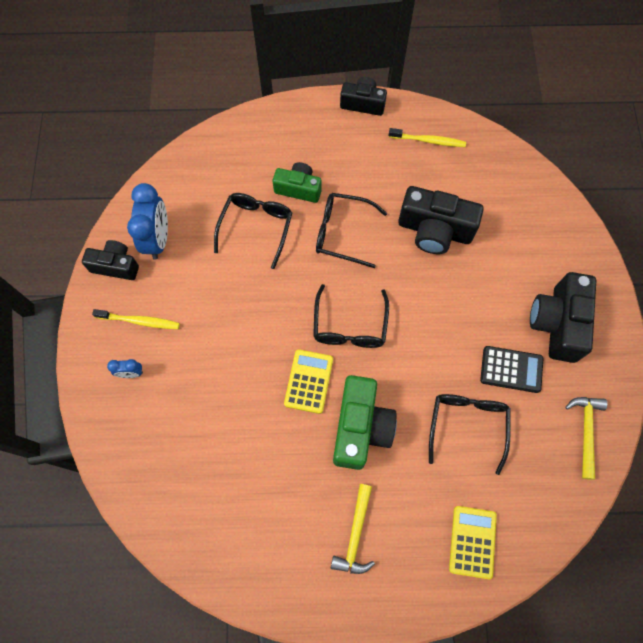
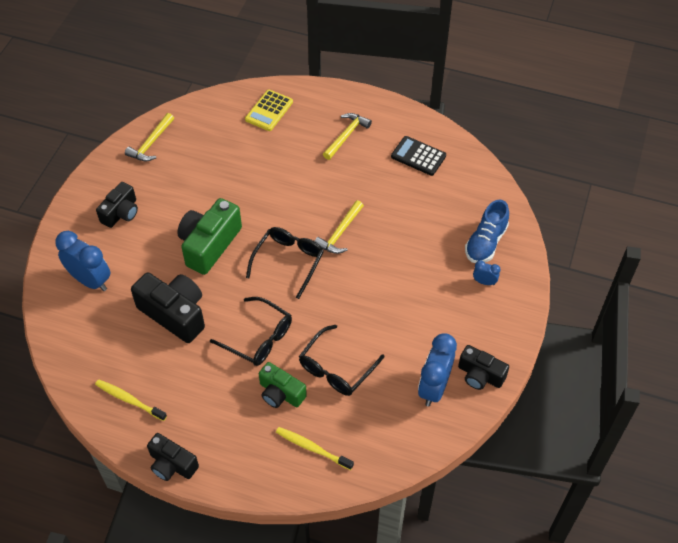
camera: 160 degrees left, 15 degrees down
(139, 321) = (468, 320): yellow toothbrush -> yellow toothbrush (312, 448)
(139, 427) = (485, 242): none -> blue shoe
(308, 381) = (340, 233): yellow calculator -> yellow hammer
(360, 427) = (313, 192): green camera -> green camera (209, 244)
(467, 425) = (233, 171): black glasses -> none
(511, 369) = (178, 194): black calculator -> black calculator (418, 156)
(536, 236) = (90, 280): none -> blue clock
(557, 323) = (121, 213): black camera -> black camera, size x0.63

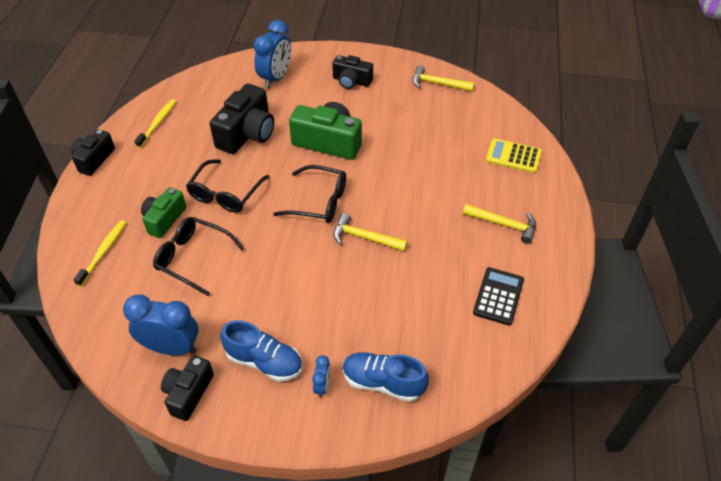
camera: 80 degrees right, 5 degrees down
(457, 319) = (264, 361): none -> blue shoe

